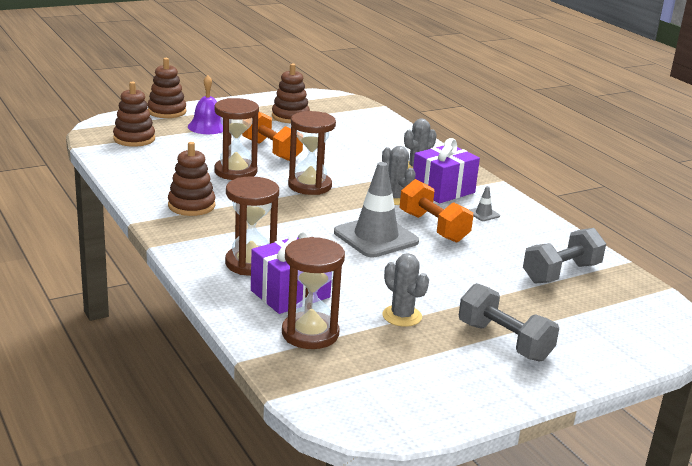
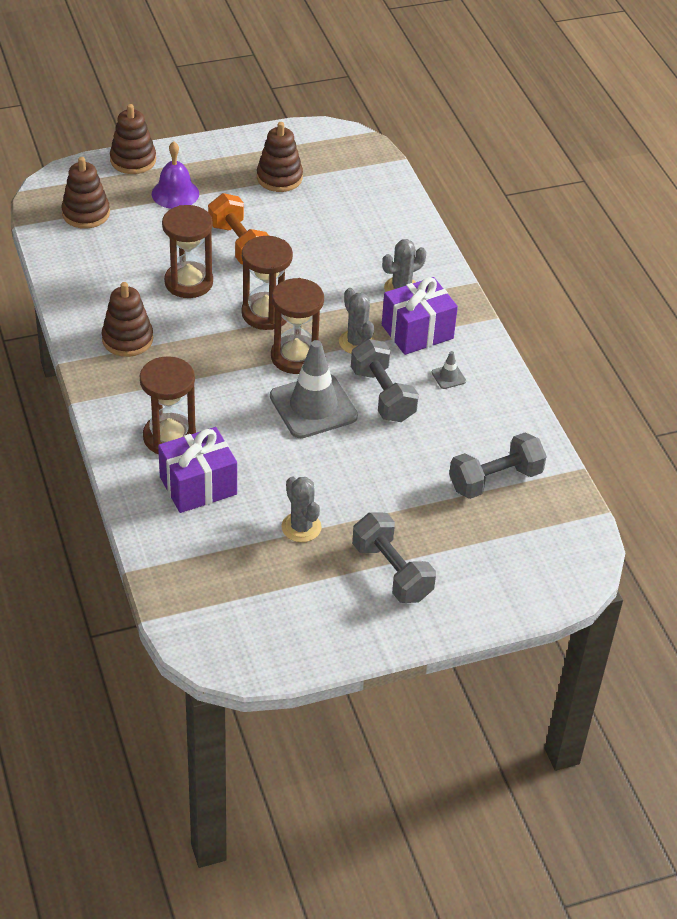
camera: 10 degrees right, 20 degrees up
(310, 333) = (203, 542): brown hourglass -> brown hourglass (296, 357)
(433, 227) = (382, 395): orange dumbbell -> grey dumbbell

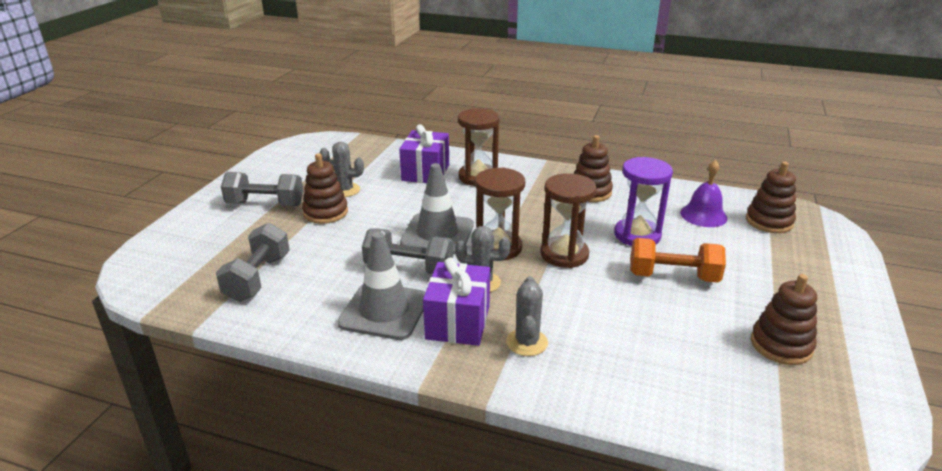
camera: 130 degrees right, 15 degrees down
(133, 160) = (852, 268): brown stacking toy -> brown stacking toy (325, 212)
(175, 193) = (780, 272): purple bell -> purple bell (703, 215)
(188, 282) = (637, 235): brown hourglass -> purple hourglass
(448, 377) = (384, 311): grey traffic cone -> grey traffic cone, size x2.49

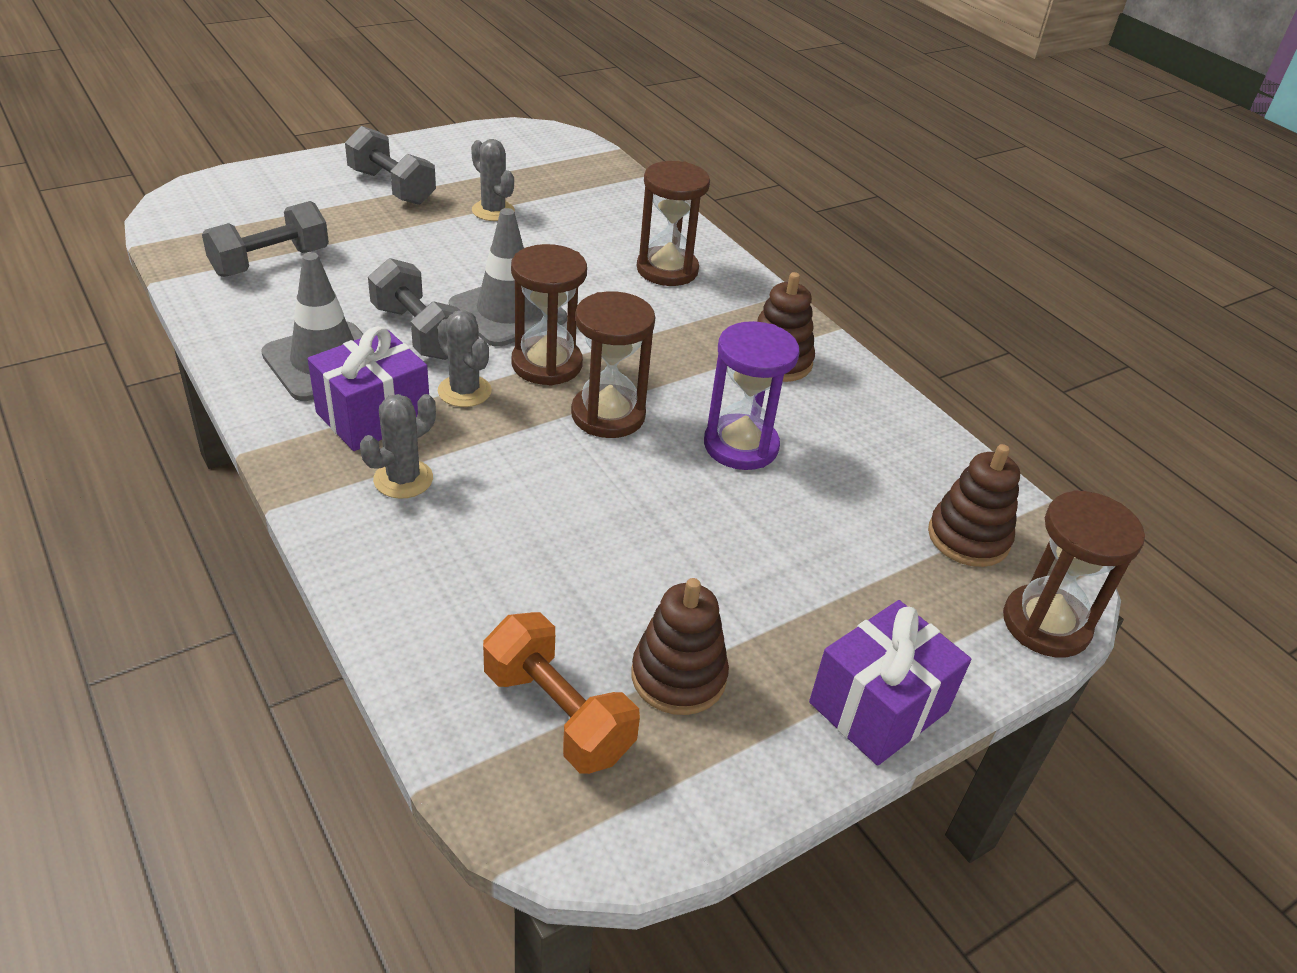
camera: 35 degrees right, 10 degrees up
(325, 212) = (434, 226): brown stacking toy -> none
(425, 172) = (614, 233): purple gift -> purple gift (878, 707)
(673, 276) = (693, 518): orange dumbbell -> orange dumbbell (558, 714)
(703, 215) = (883, 474): purple bell -> none
(842, 237) = (1046, 624): none -> brown hourglass

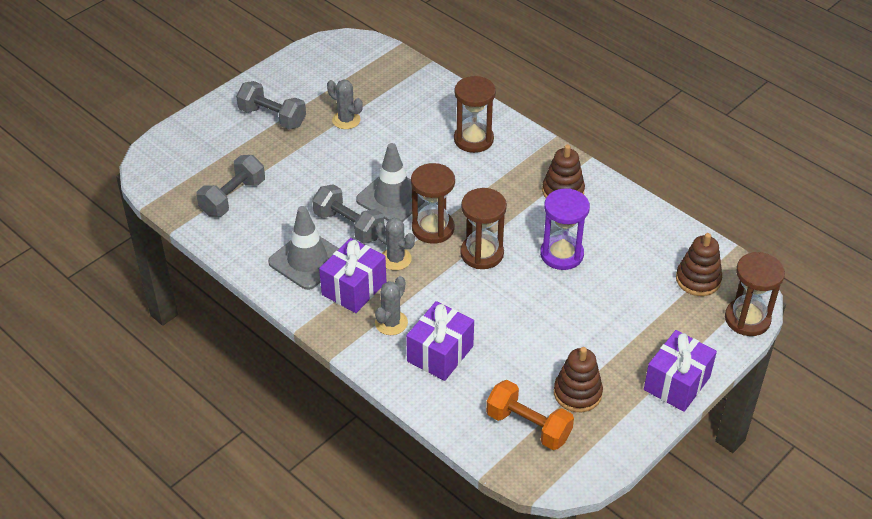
camera: 10 degrees left, 5 degrees up
(459, 546) = (440, 354): none -> purple gift

